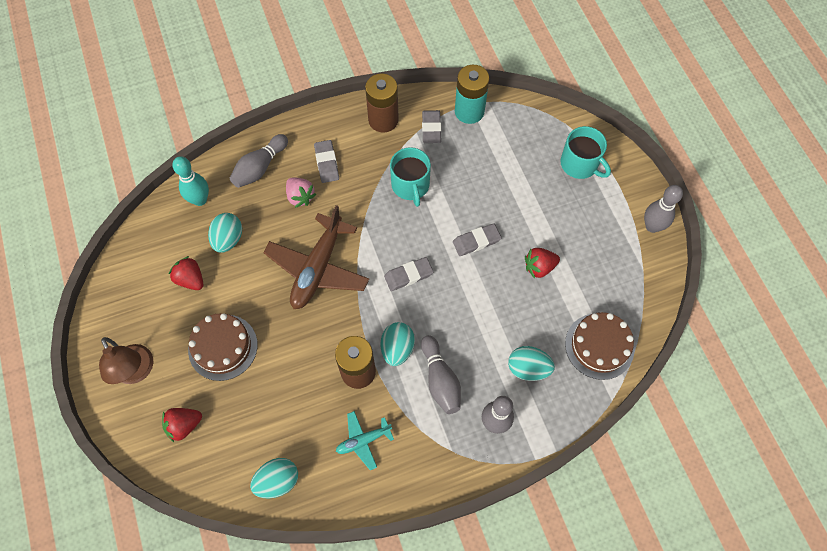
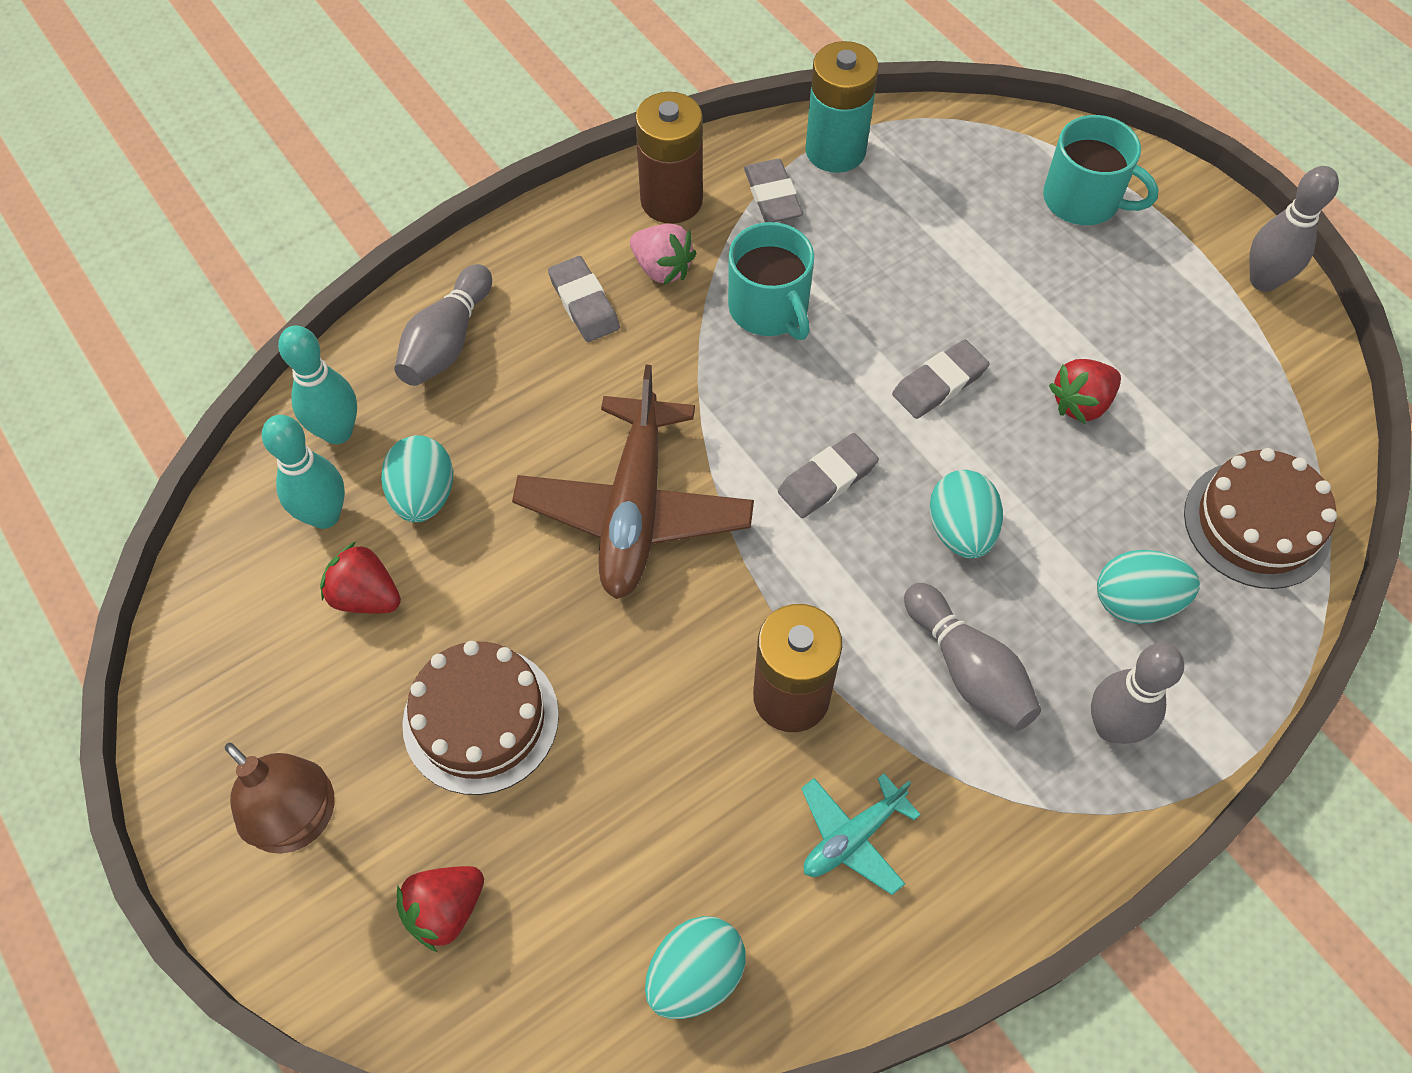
camera: 15 degrees left, 5 degrees down
(183, 238) = (324, 515): none -> turquoise bowling pin
(300, 197) = (551, 379): pink strawberry -> pink strawberry (662, 268)
(397, 349) = (856, 629): turquoise egg -> turquoise egg (960, 531)

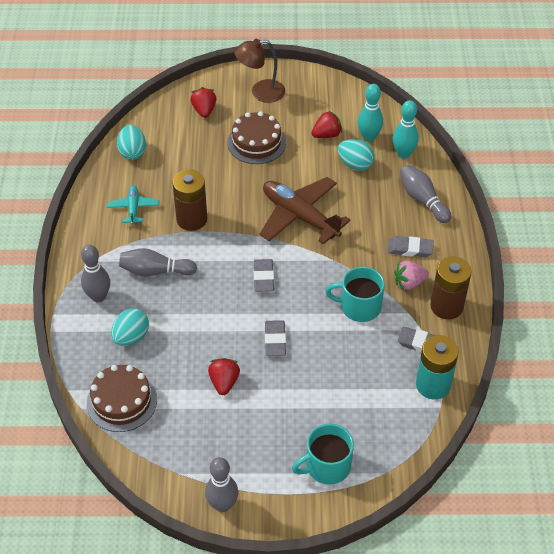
camera: 125 degrees right, 10 degrees down
(960, 531) = (207, 303): turquoise egg -> none

